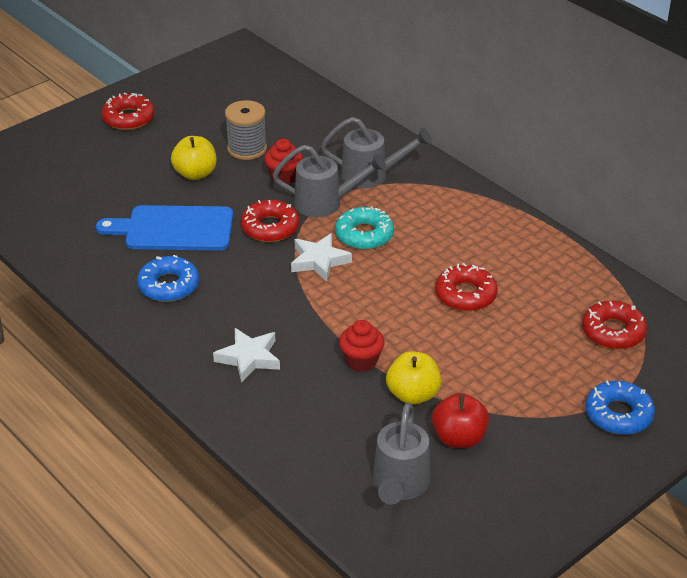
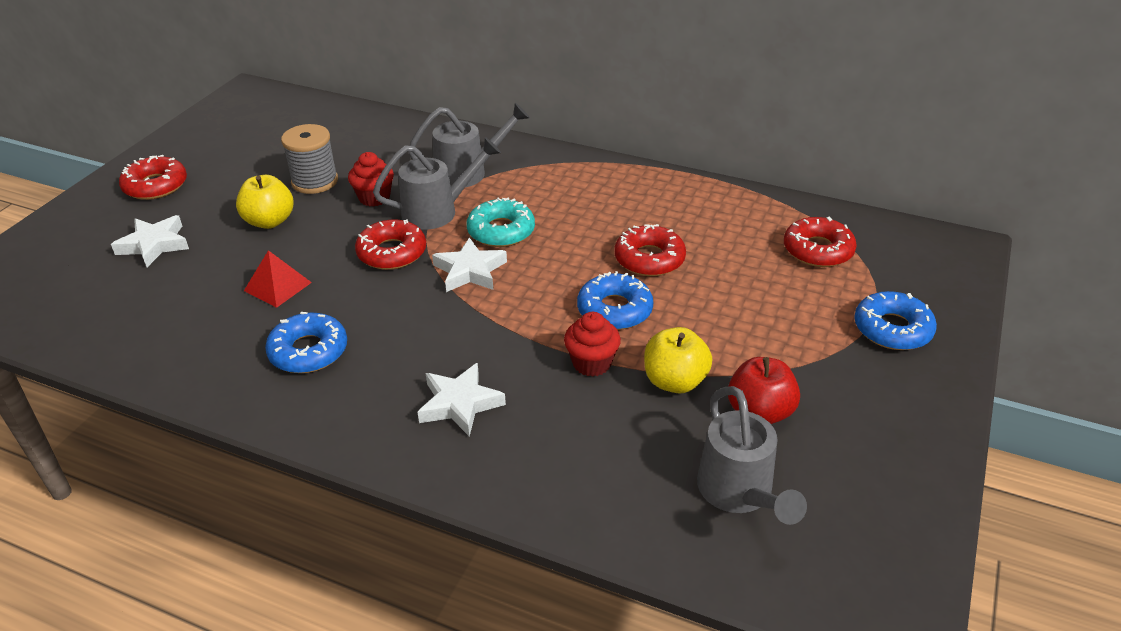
camera: 25 degrees left, 0 degrees up
(105, 169) = (154, 245): none -> white star
(173, 229) = (277, 286): blue cutting board -> red pyramid
(407, 327) = (614, 310): none -> blue donut

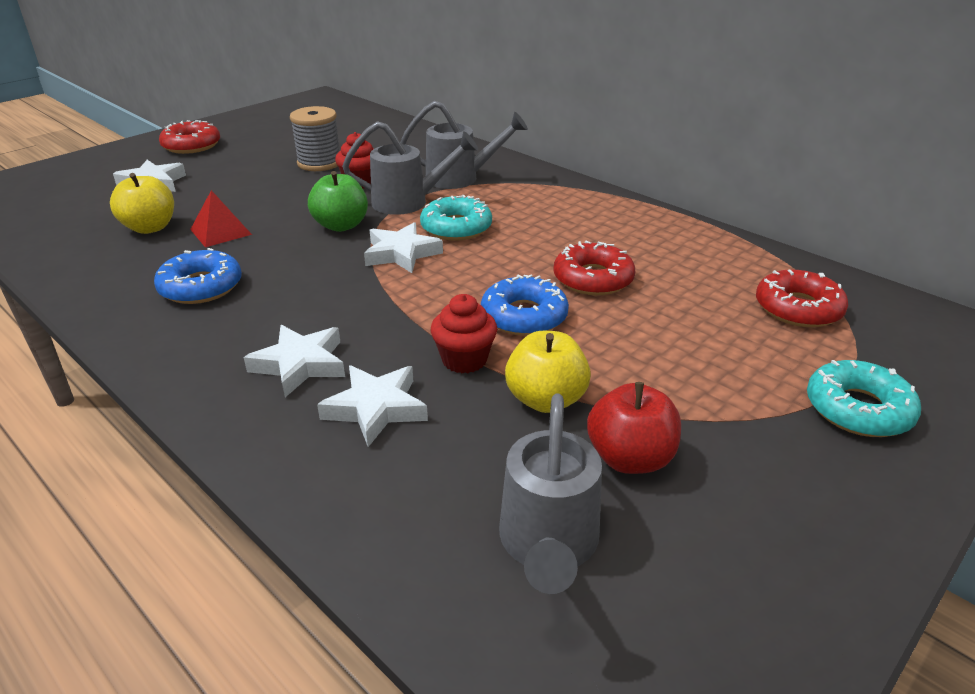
camera: 20 degrees right, 5 degrees down
(269, 221) = (257, 184): yellow apple -> yellow apple (150, 228)
(392, 252) = (341, 225): red donut -> green apple
(550, 425) = (376, 408): none -> white star
(892, 329) = (858, 409): blue donut -> turquoise donut

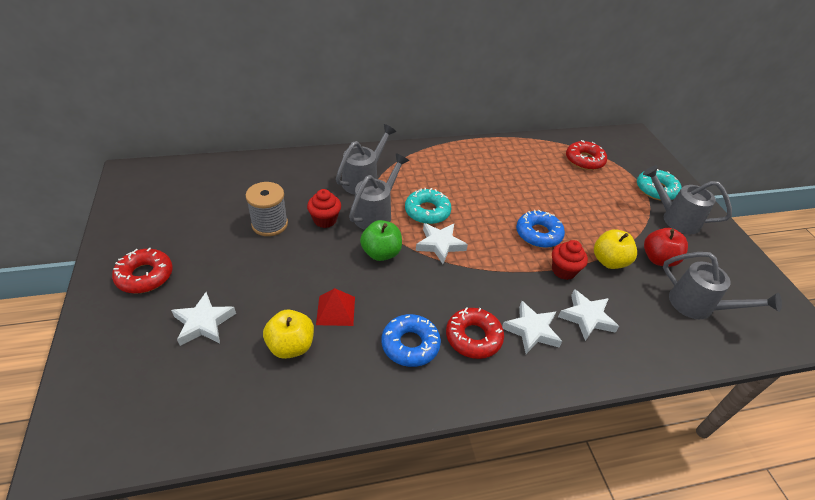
camera: 60 degrees left, 10 degrees up
(593, 279) = (520, 196): red donut -> red donut (473, 337)
(799, 456) = (675, 219): none -> grey watering can

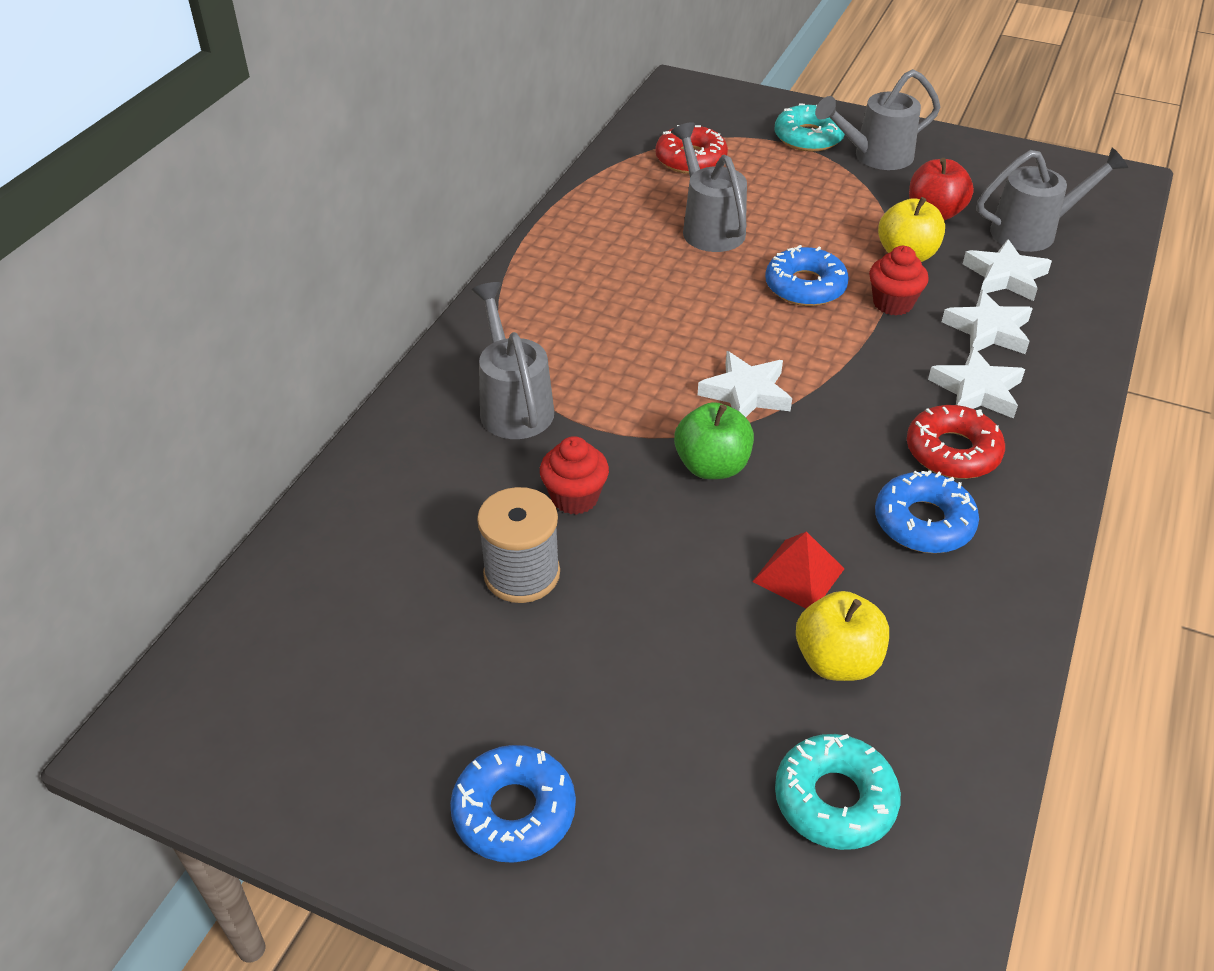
camera: 50 degrees left, 0 degrees up
(145, 276) = (514, 811): red donut -> blue donut
(203, 323) = (706, 759): white star -> white star (1005, 276)
(376, 214) = (613, 429): grey watering can -> grey watering can (709, 227)
(427, 211) = (660, 370): turquoise donut -> turquoise donut (834, 799)

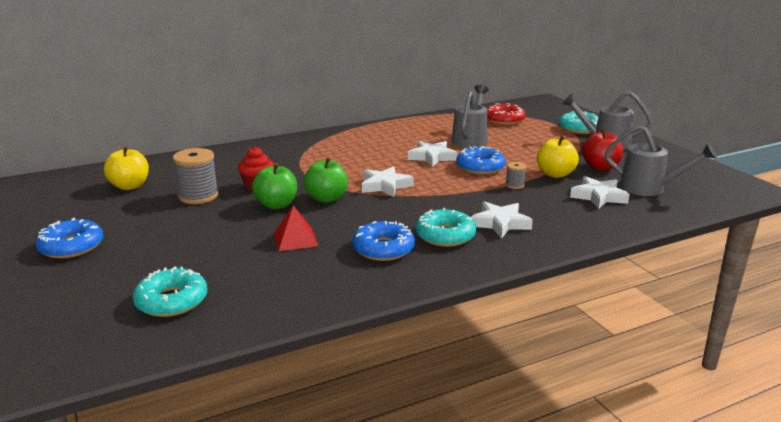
camera: 40 degrees right, 20 degrees down
(513, 405) = (287, 157): grey watering can -> none
(666, 521) = (276, 205): none -> green apple
(837, 660) = (257, 267): yellow apple -> yellow apple (130, 186)
(893, 303) = (514, 185): red cupcake -> grey spool
(952, 452) = (445, 235): red donut -> turquoise donut
(988, 330) = (549, 209): white star -> white star (432, 157)

